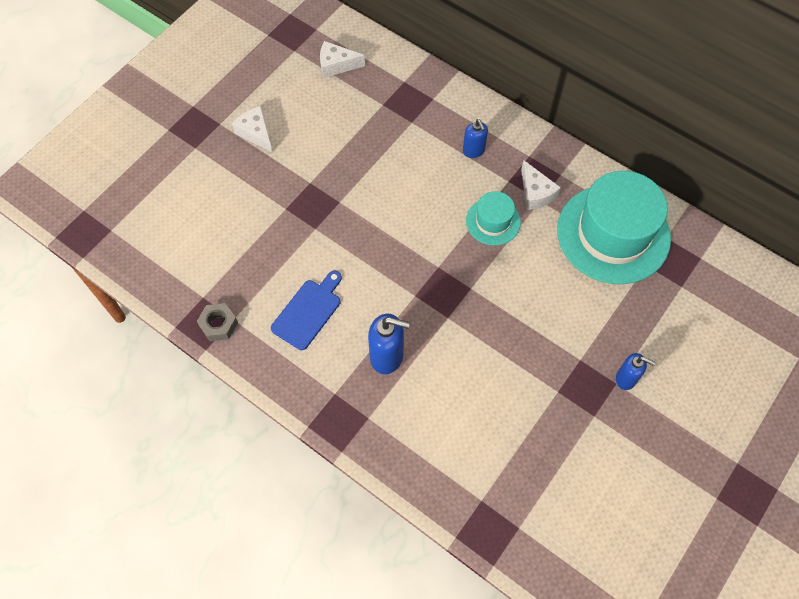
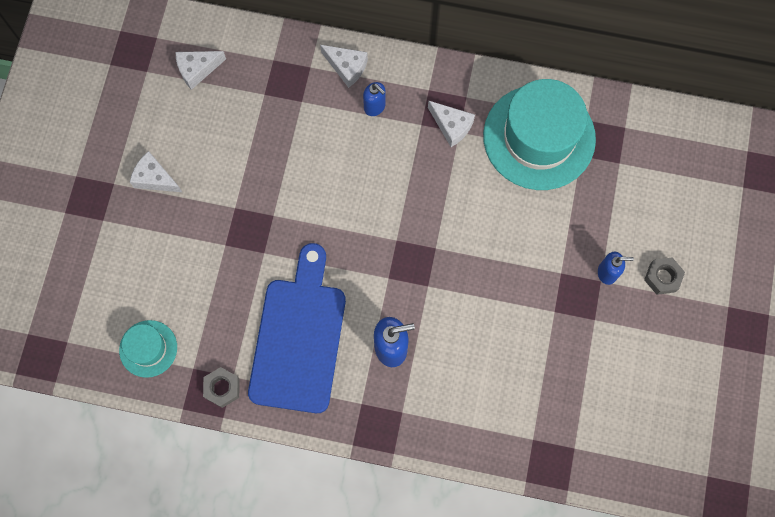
camera: 25 degrees left, 10 degrees up
(308, 311) = (299, 338): blue cutting board -> blue cutting board, size x1.87
(465, 110) = (347, 67): none -> white cheese
(493, 221) = (425, 172): turquoise hat -> turquoise hat (148, 348)
(680, 406) = (662, 277): none -> grey nut

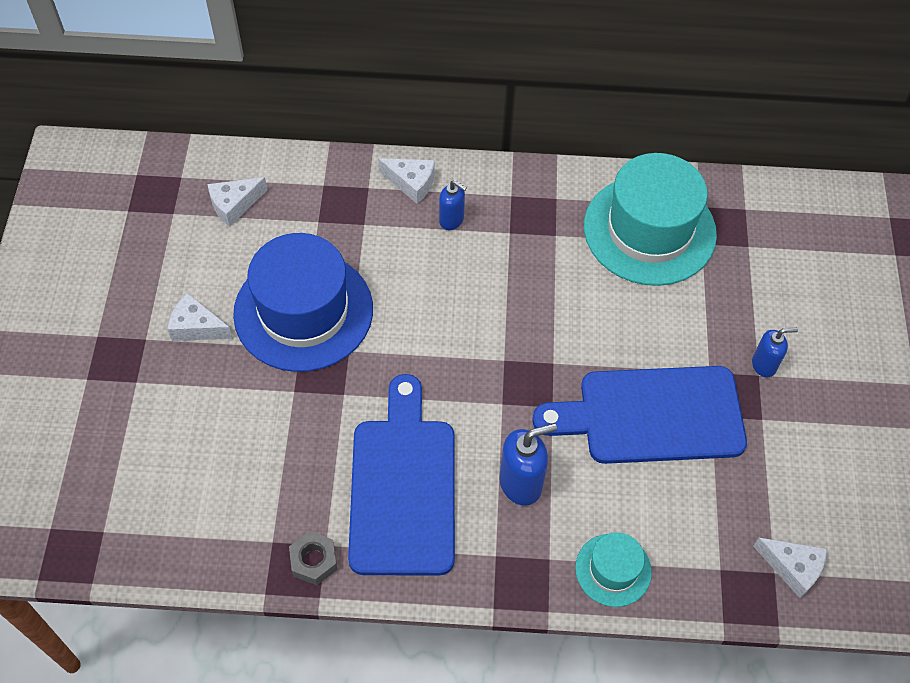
camera: 10 degrees left, 15 degrees down
(148, 348) = (211, 525): turquoise hat -> turquoise hat (613, 570)
(241, 175) = (303, 311): none -> blue hat
(451, 126) = (545, 230): white cheese -> white cheese (792, 568)
(506, 304) = (652, 415): none -> blue cutting board
(662, 277) = (830, 362): grey nut -> none

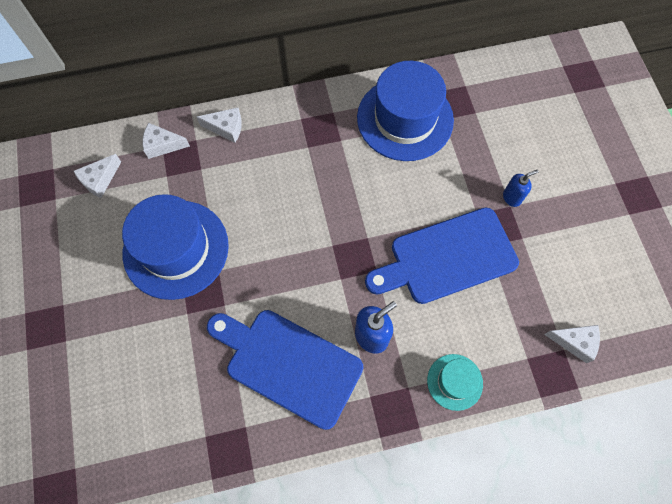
camera: 15 degrees left, 10 degrees up
(197, 327) = (99, 284): white cheese -> white cheese (162, 145)
(314, 561) = (240, 442): grey nut -> none
(403, 487) = (288, 364): blue cutting board -> blue cutting board turned 45 degrees counterclockwise
(451, 220) = (263, 149): blue soap dispenser -> none
(649, 230) = (405, 119): turquoise hat -> blue hat

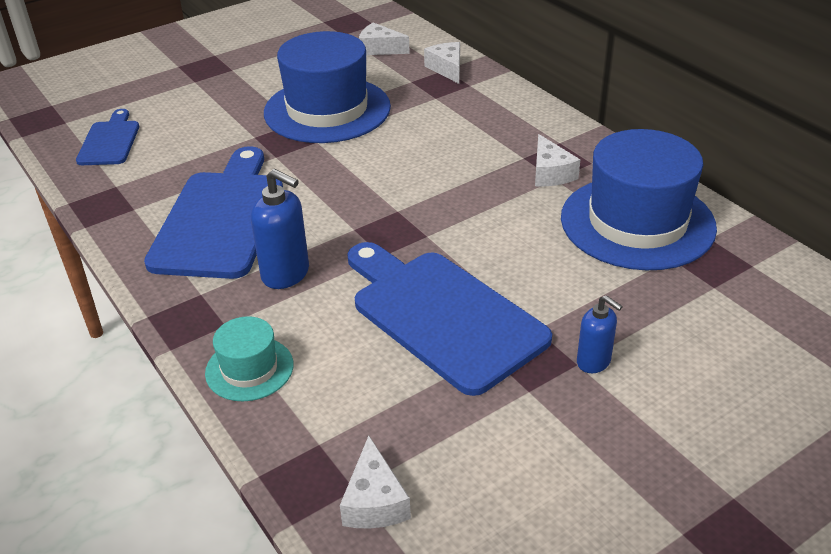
camera: 70 degrees right, 30 degrees down
(131, 432) = (110, 141): none -> blue cutting board
(226, 128) = (501, 98): white cheese -> white cheese (550, 173)

